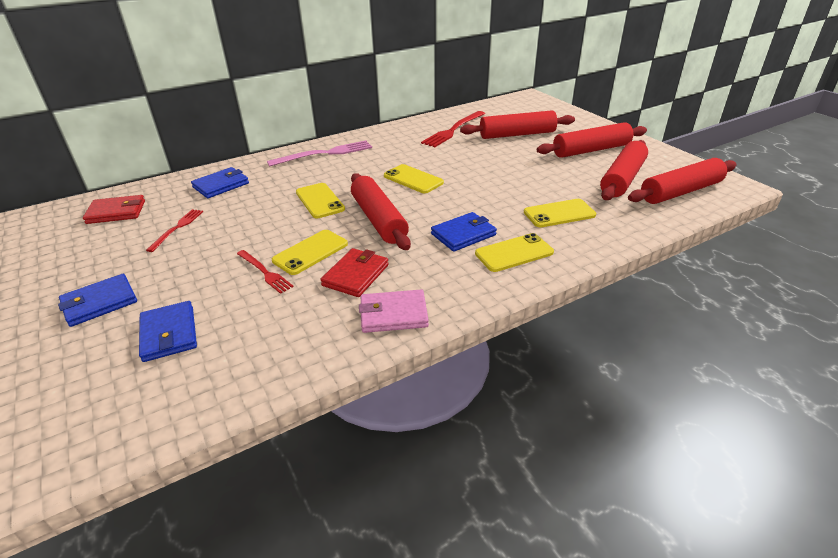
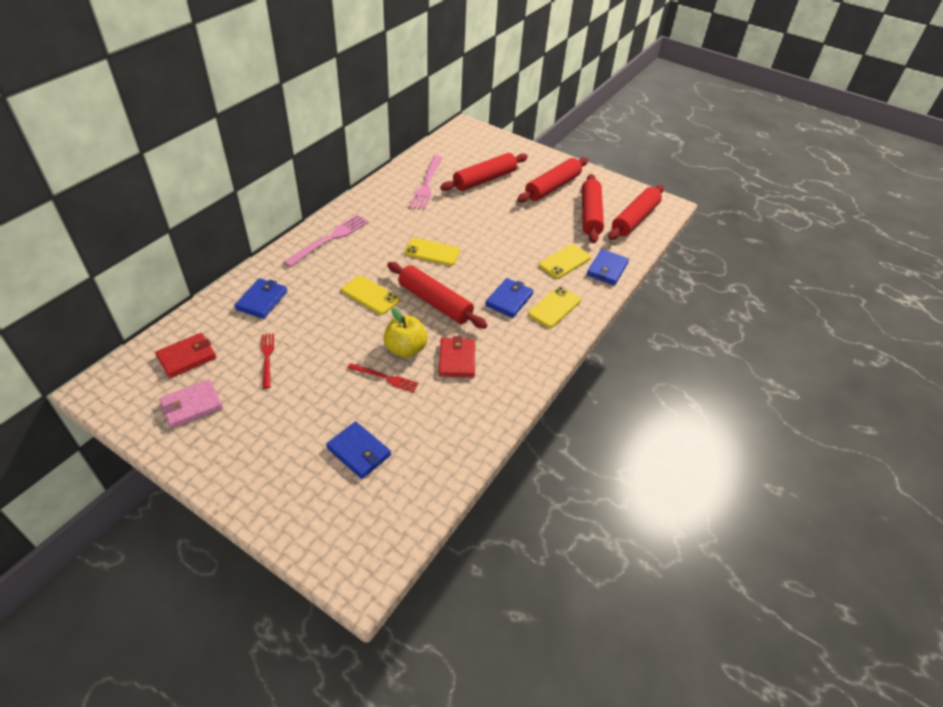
camera: 30 degrees left, 10 degrees up
(99, 303) = (273, 446): blue wallet -> blue wallet (607, 269)
(310, 252) = (405, 349): yellow phone -> yellow apple
(393, 314) = (507, 383): pink wallet -> pink wallet (192, 405)
(453, 130) = (426, 184): red fork -> pink fork

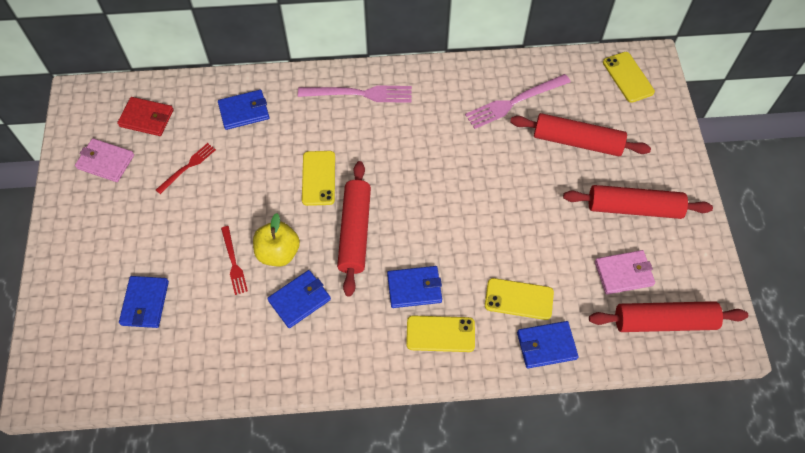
camera: 55 degrees right, 15 degrees up
(432, 252) = (420, 180): yellow phone -> yellow phone (628, 77)
(457, 359) = (299, 300): red wallet -> blue wallet
(590, 215) = (623, 273): red rolling pin -> pink wallet

